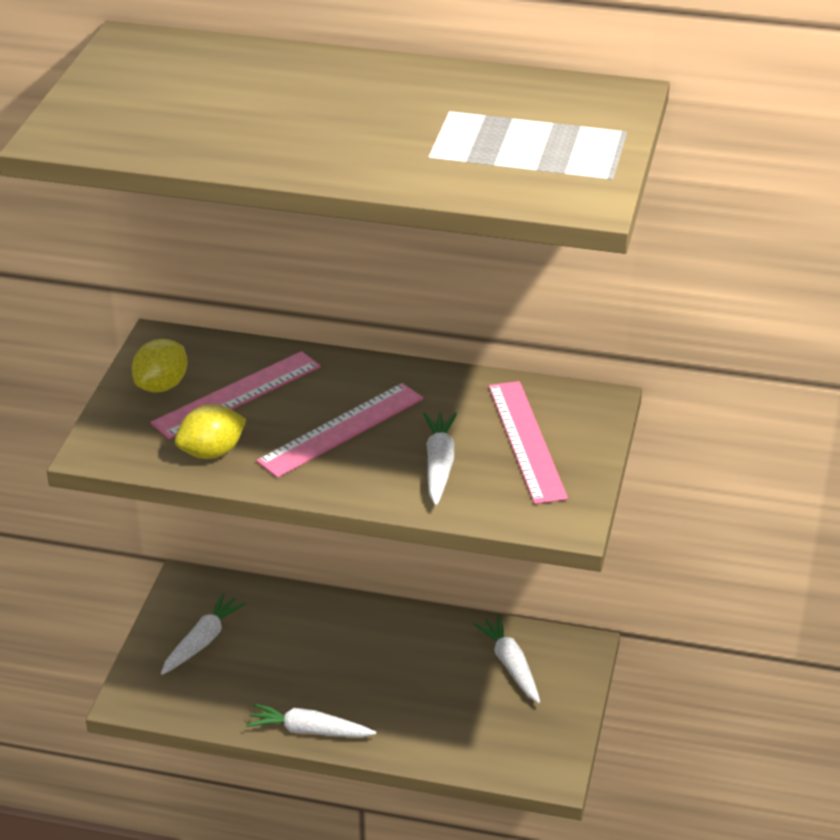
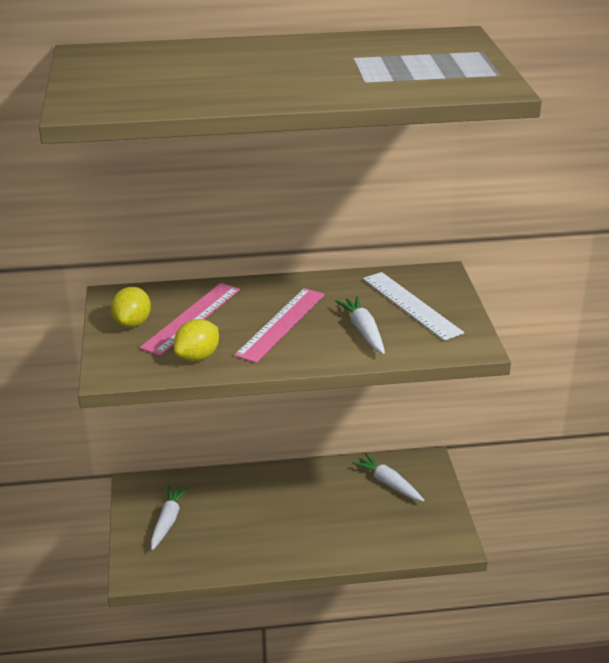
camera: 20 degrees left, 5 degrees down
(309, 731) = (276, 561): white carrot -> none
(526, 441) = (411, 305): pink ruler -> white ruler

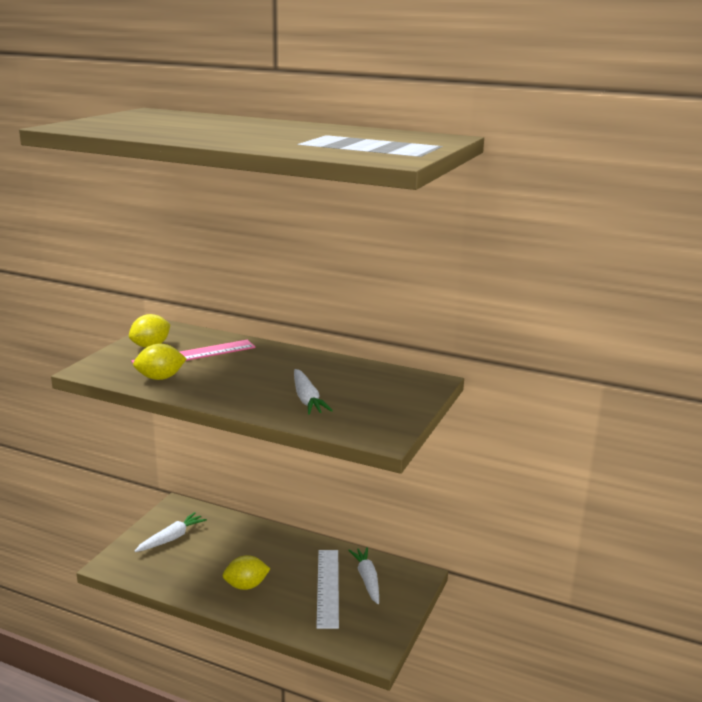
camera: 30 degrees right, 10 degrees down
(281, 324) = (251, 376): pink ruler -> none
(289, 536) = (246, 586): none -> yellow lemon
(363, 331) = (307, 399): white carrot -> white carrot turned 150 degrees clockwise
(411, 305) = (373, 394): white ruler -> white ruler (327, 587)

